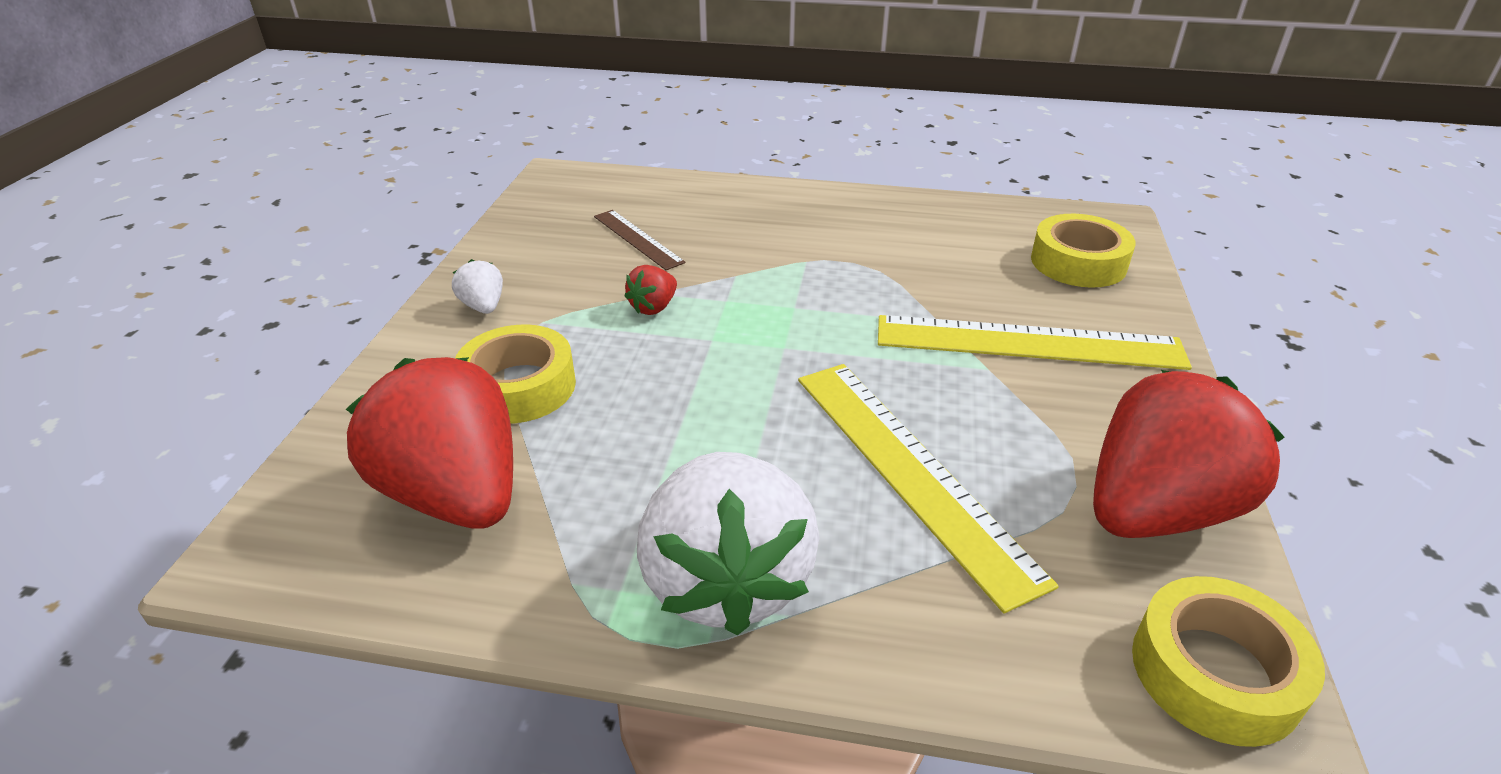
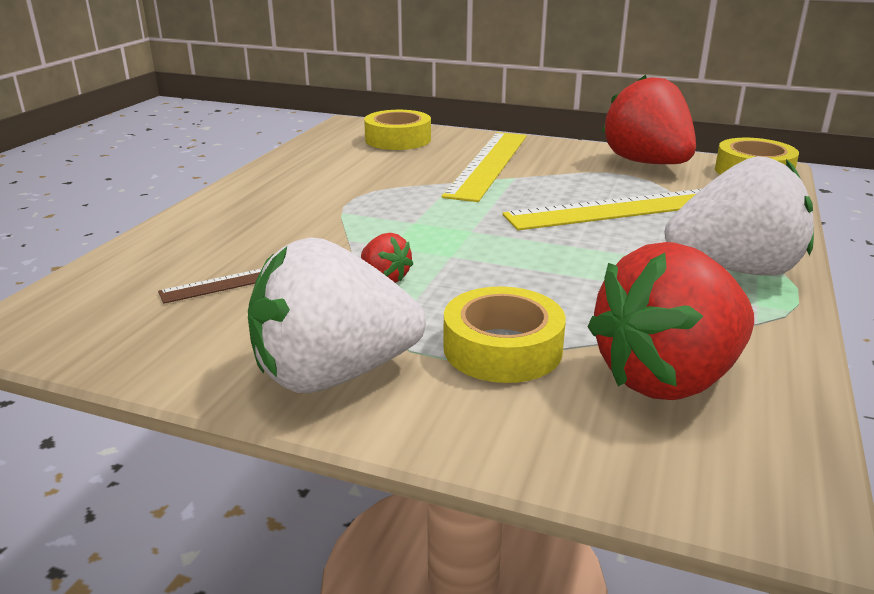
camera: 80 degrees left, 10 degrees down
(483, 306) = (333, 374): white strawberry -> white strawberry, size x2.37

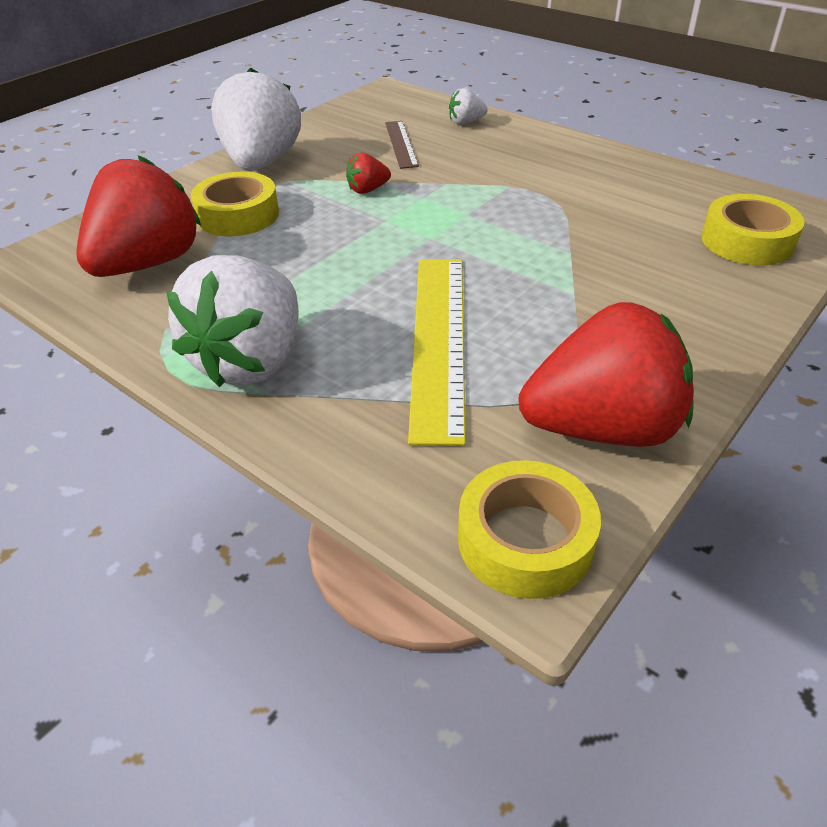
camera: 110 degrees right, 15 degrees up
(163, 251) = (466, 122): none -> white strawberry
(488, 164) = (629, 286): yellow ruler -> none
(668, 378) = (148, 263): red strawberry -> red strawberry turned 45 degrees clockwise

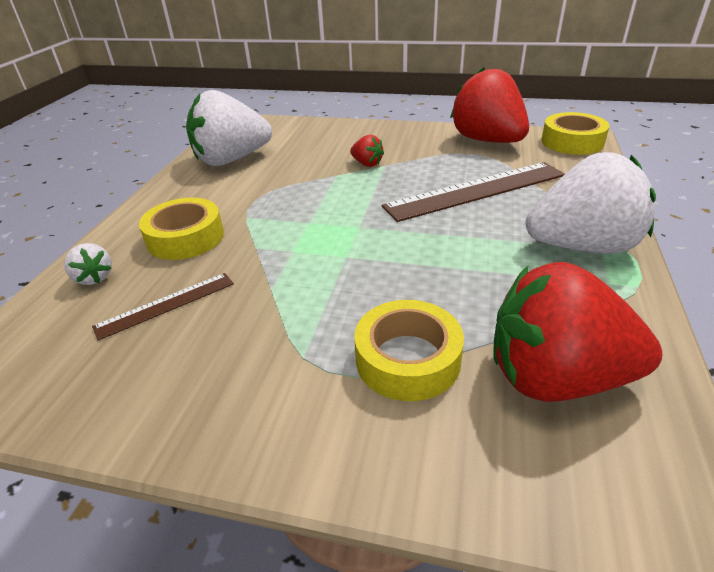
camera: 115 degrees left, 5 degrees down
(261, 163) = (262, 410): white strawberry -> white strawberry (231, 160)
(368, 190) = (293, 288): red strawberry -> red strawberry (367, 164)
(438, 341) = (476, 191): yellow ruler -> brown ruler
(747, 241) = (283, 134): yellow tape -> yellow tape (185, 238)

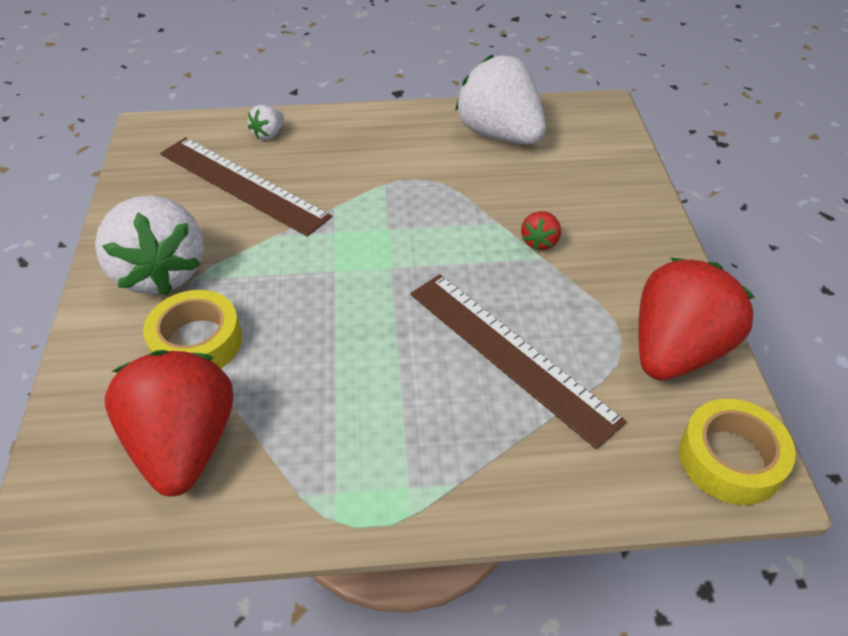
camera: 70 degrees right, 10 degrees up
(166, 305) = (242, 184): brown ruler -> brown ruler, size x1.86
(185, 238) = (338, 159): yellow tape -> none
(582, 246) = (408, 468): white strawberry -> white strawberry (161, 272)

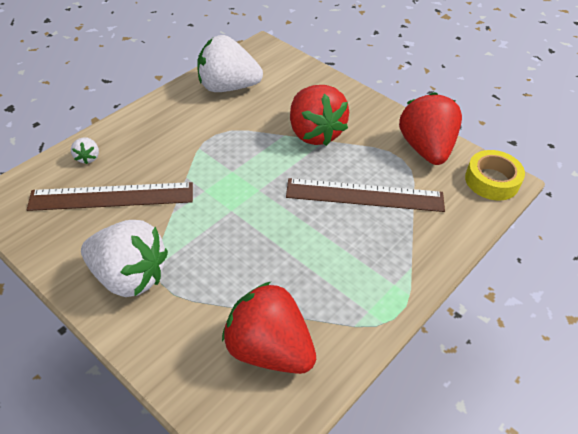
camera: 45 degrees left, 0 degrees up
(197, 342) = (204, 297): yellow tape -> none
(540, 242) = (314, 133): red strawberry -> red strawberry, size x2.37

